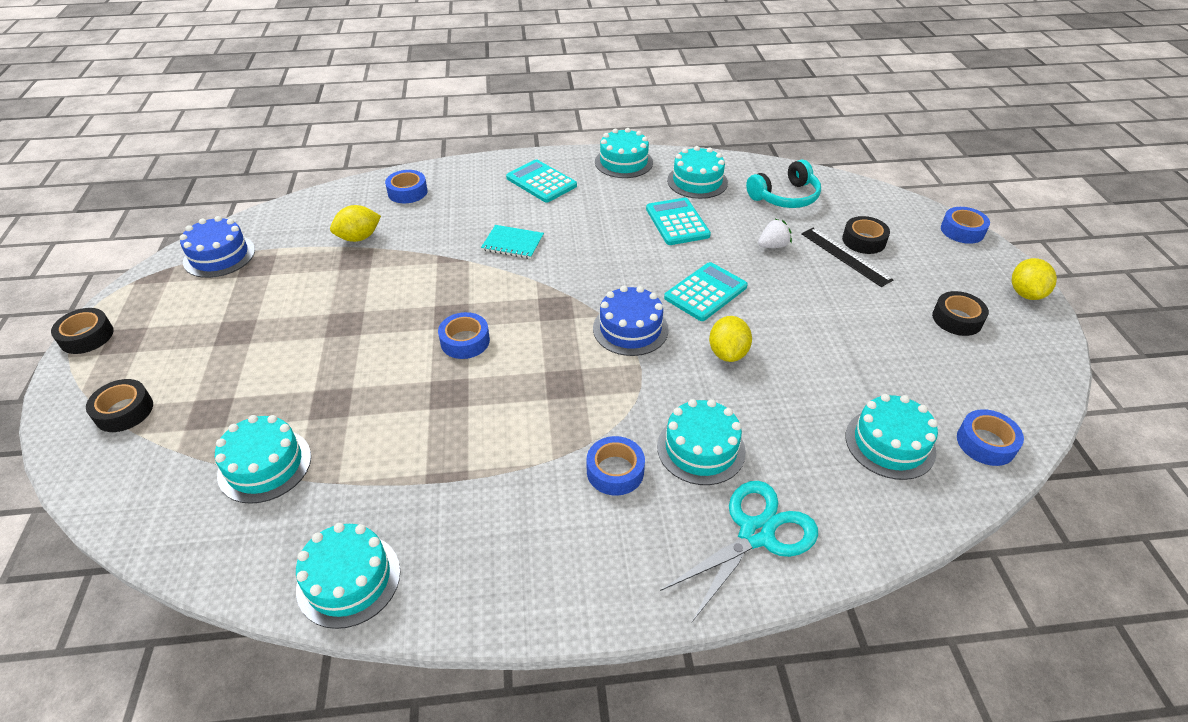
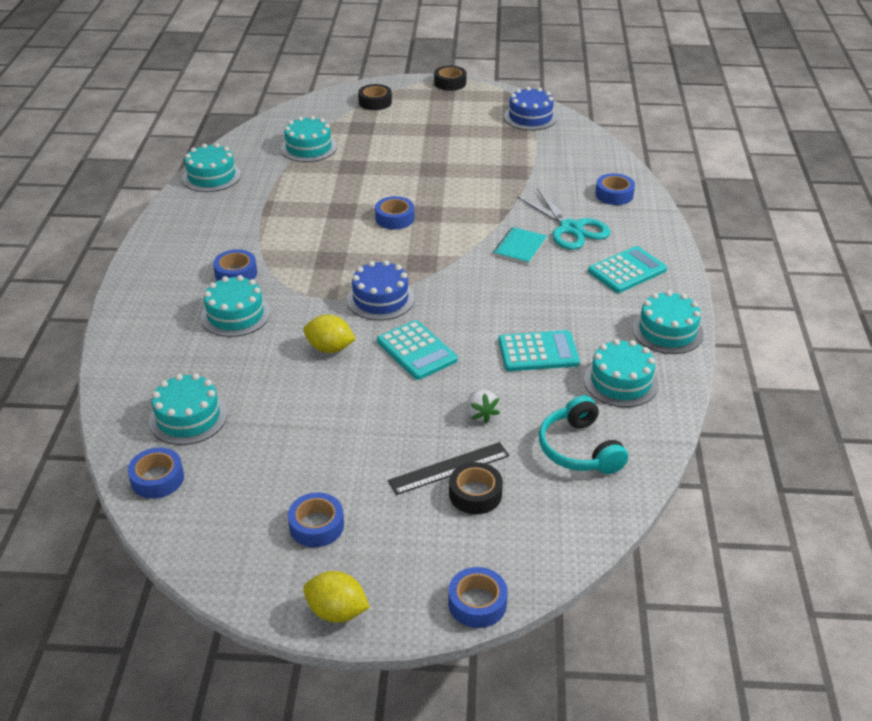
camera: 100 degrees right, 5 degrees down
(359, 238) = (543, 172): yellow lemon -> none
(756, 534) = (151, 326): turquoise scissors -> turquoise scissors (570, 228)
(957, 319) = (316, 525): black tape -> blue tape

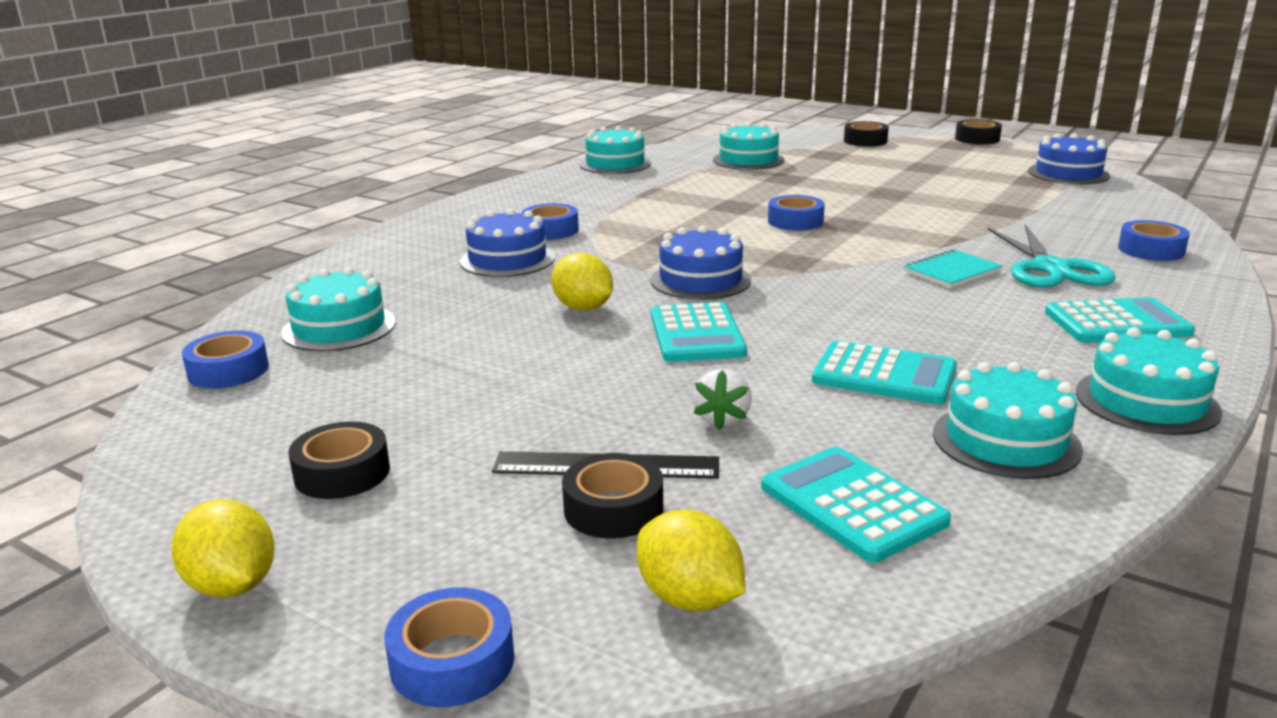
camera: 30 degrees right, 15 degrees down
(235, 315) = (507, 260): turquoise cake -> blue cake
(316, 525) = (342, 473): blue tape -> black tape
(548, 530) = (689, 598): none -> yellow lemon
(579, 449) = (852, 504): turquoise headphones -> turquoise calculator

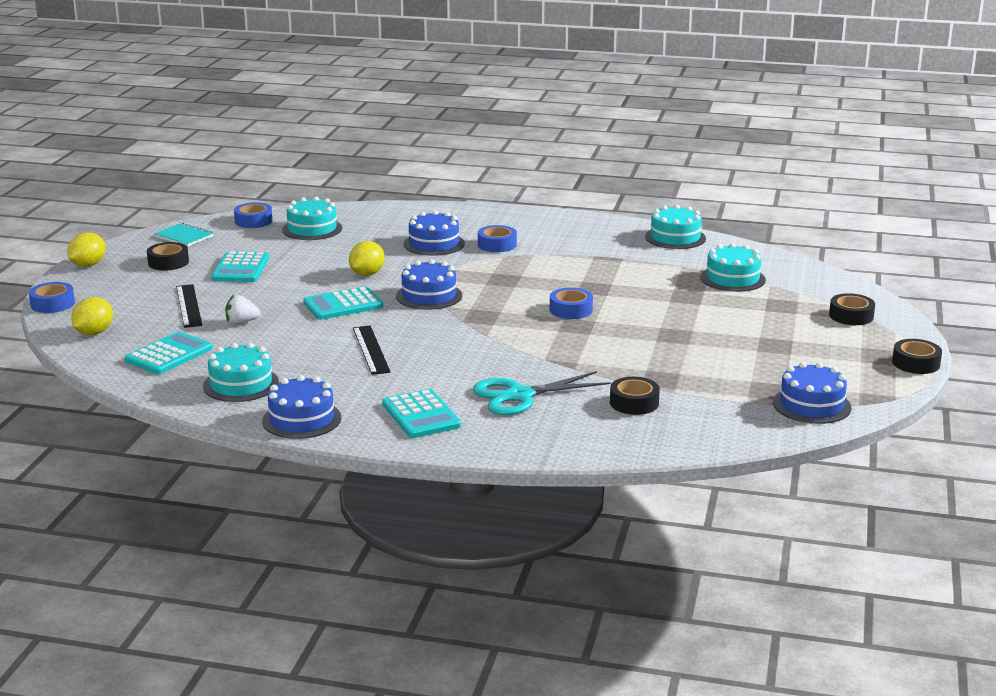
camera: 70 degrees right, 0 degrees up
(613, 509) = (153, 312): black tape -> black tape (634, 403)
(883, 331) = (371, 350): none -> black ruler
(884, 375) = (309, 353): turquoise calculator -> turquoise calculator (240, 268)
(952, 271) = (492, 364): turquoise notebook -> turquoise notebook (184, 236)
(1146, 401) = (301, 419): turquoise cake -> blue cake
(1151, 250) = (590, 432): blue tape -> none

